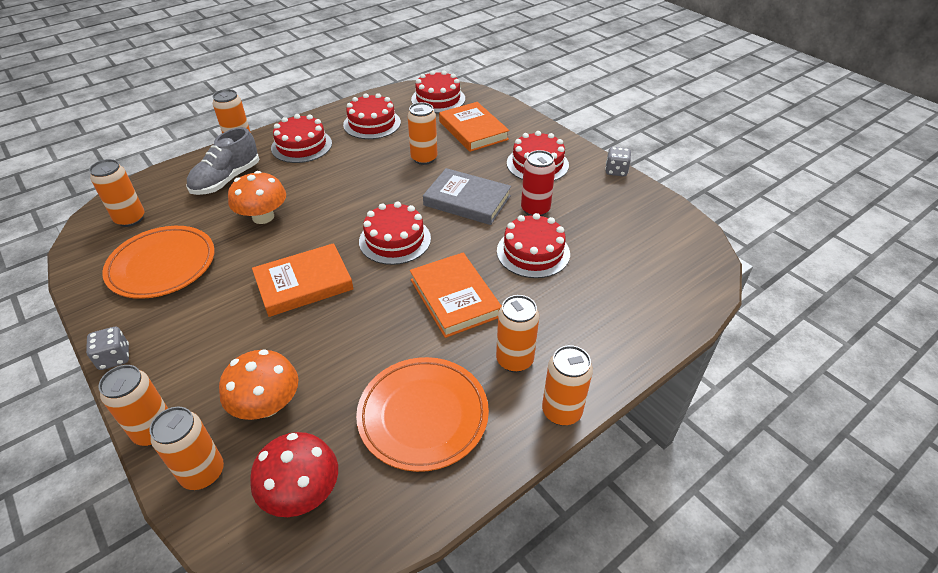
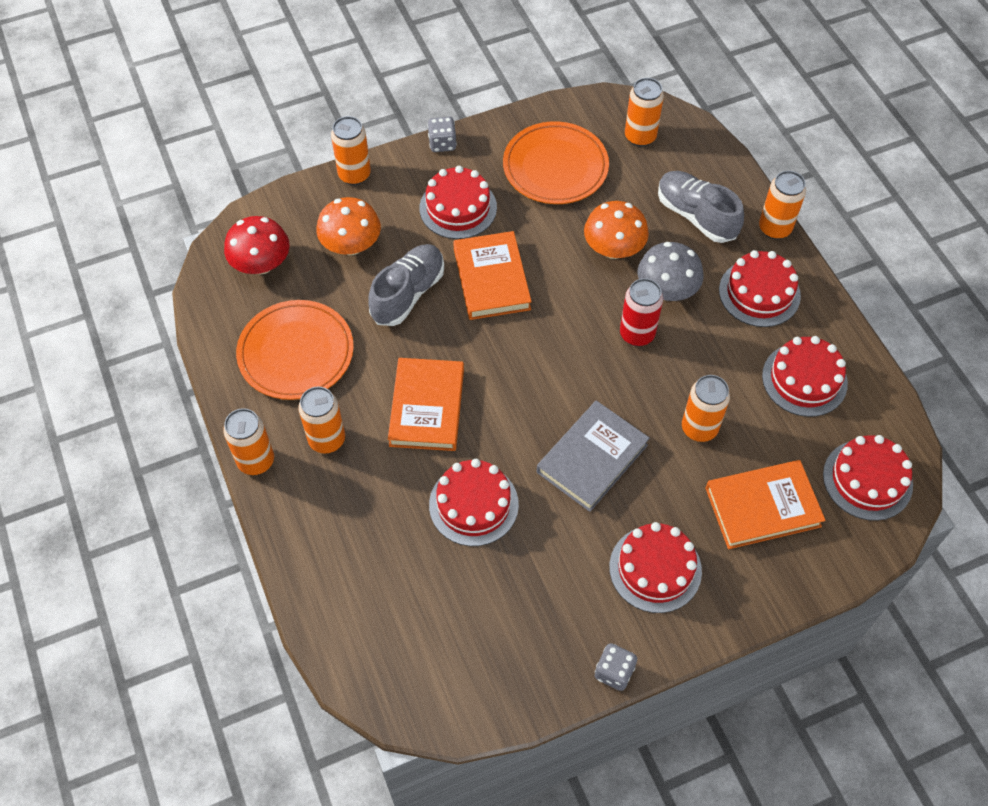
camera: 105 degrees right, 15 degrees up
(203, 473) = (304, 205): orange can -> none
(304, 185) = (666, 290): none -> grey mushroom
(329, 340) = (408, 294): none -> grey shoe
(395, 240) = (537, 368): red cake -> red cake (458, 208)
(455, 298) = (427, 407): orange book -> orange book turned 75 degrees counterclockwise
(535, 210) = (552, 532): red can -> red can (637, 334)

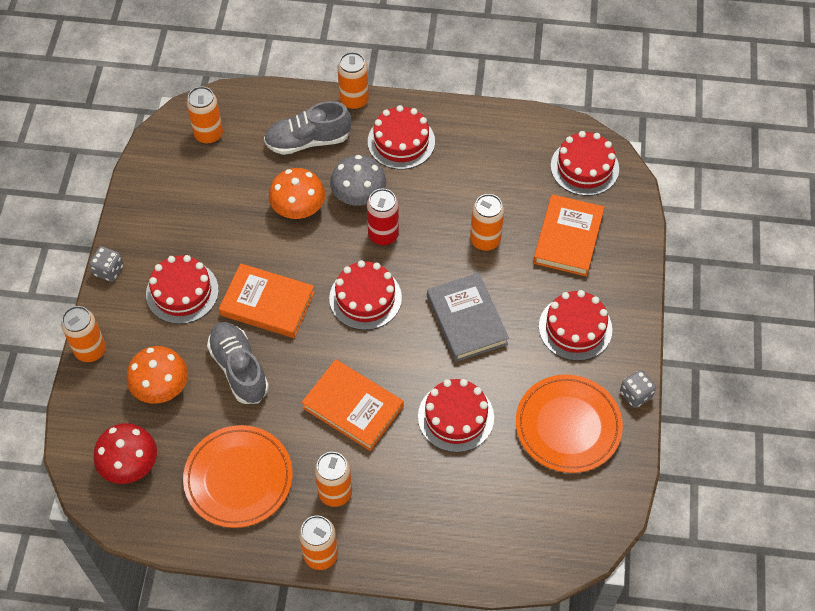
camera: 60 degrees left, 0 degrees up
(555, 167) = (194, 205): orange plate -> orange plate (568, 426)
(804, 379) = (488, 157): red cake -> red cake (365, 298)

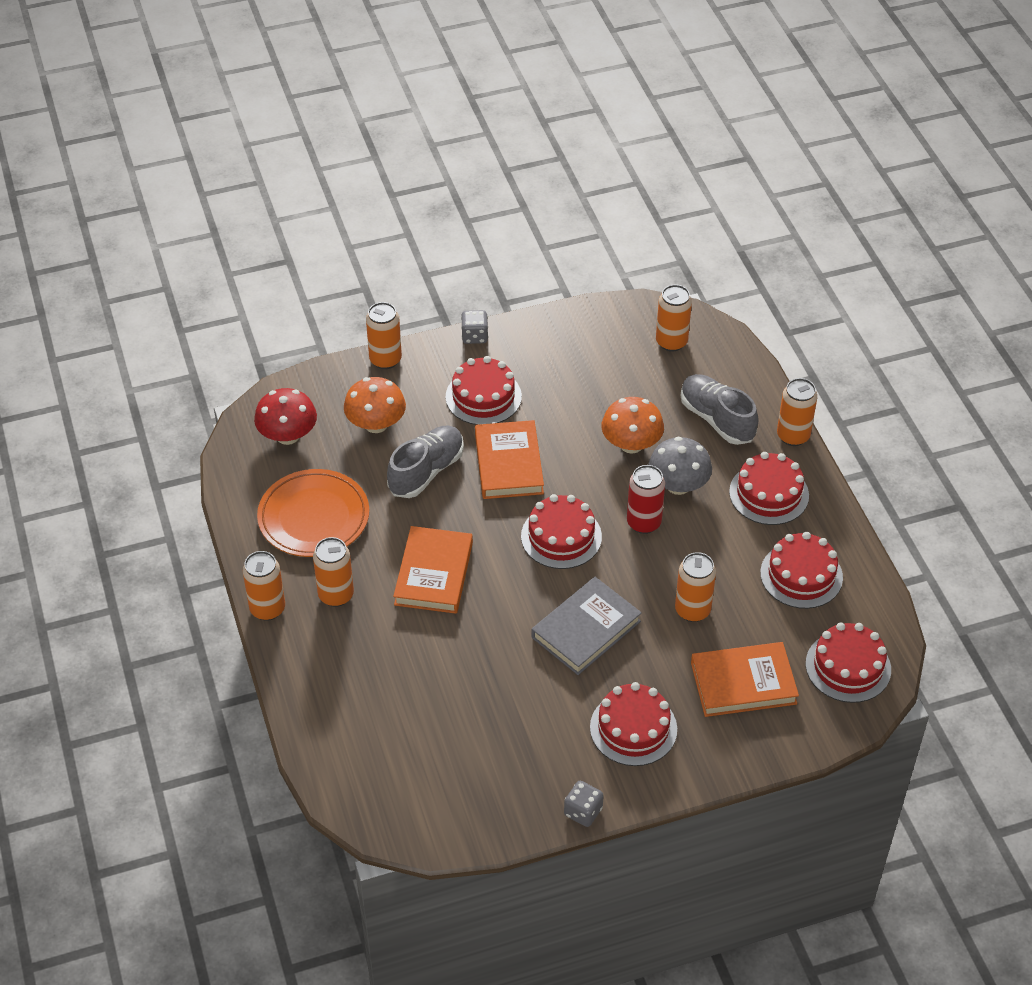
camera: 65 degrees right, 10 degrees down
(456, 417) = (468, 661): red cake -> red cake (801, 575)
(568, 426) = (511, 762): orange plate -> none

